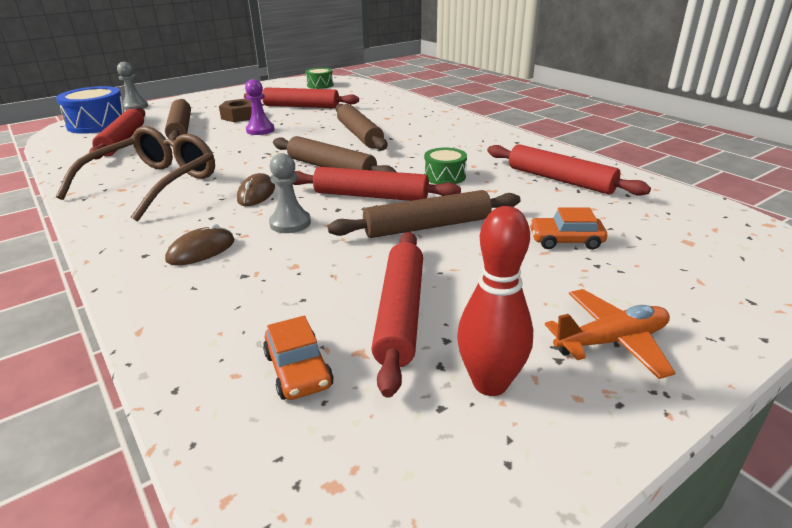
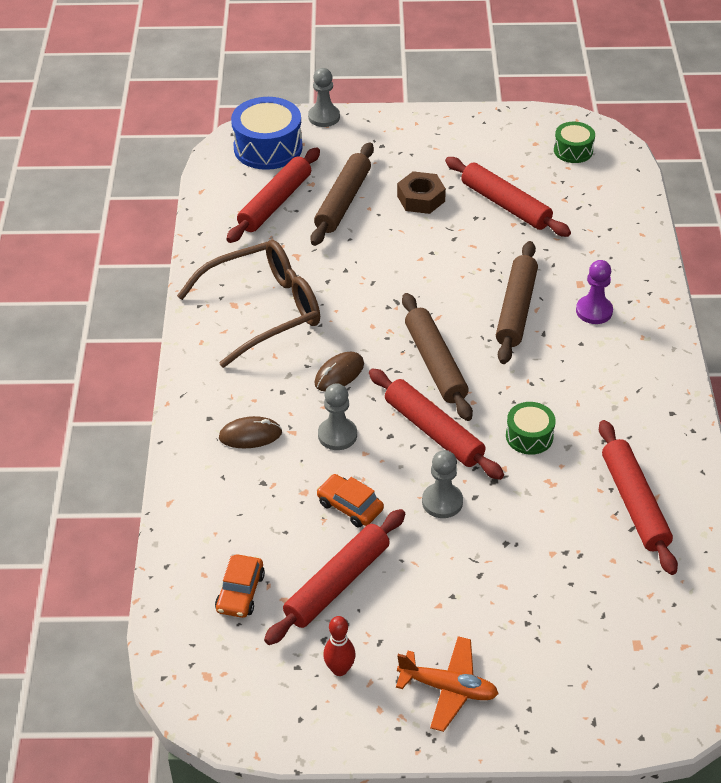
camera: 35 degrees right, 15 degrees up
(260, 130) = (421, 245): purple pawn -> purple pawn (594, 311)
(427, 226) = (442, 502): brown rolling pin -> grey pawn
(490, 383) = (339, 669): red bowling pin -> red bowling pin, size x0.63
(565, 241) = (535, 584): orange car -> orange car (350, 506)

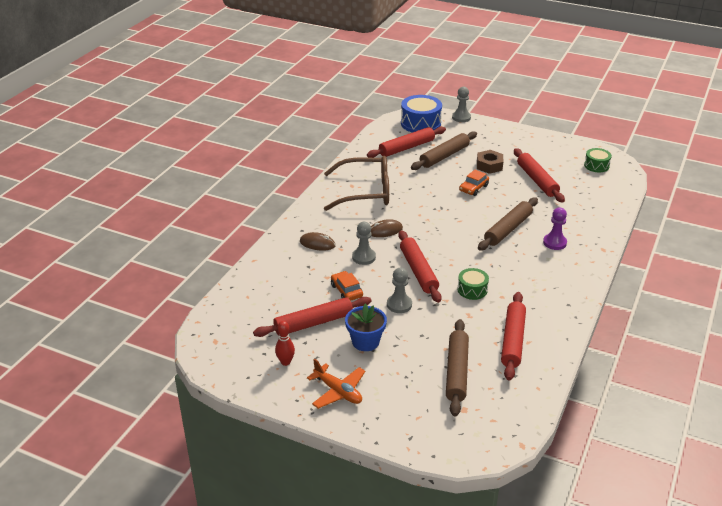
camera: 25 degrees right, 10 degrees down
(240, 592) = (260, 310): orange car -> orange car (473, 188)
(434, 586) = (365, 342): none -> blue flower pot
(435, 363) = (442, 241): brown rolling pin -> brown rolling pin (456, 372)

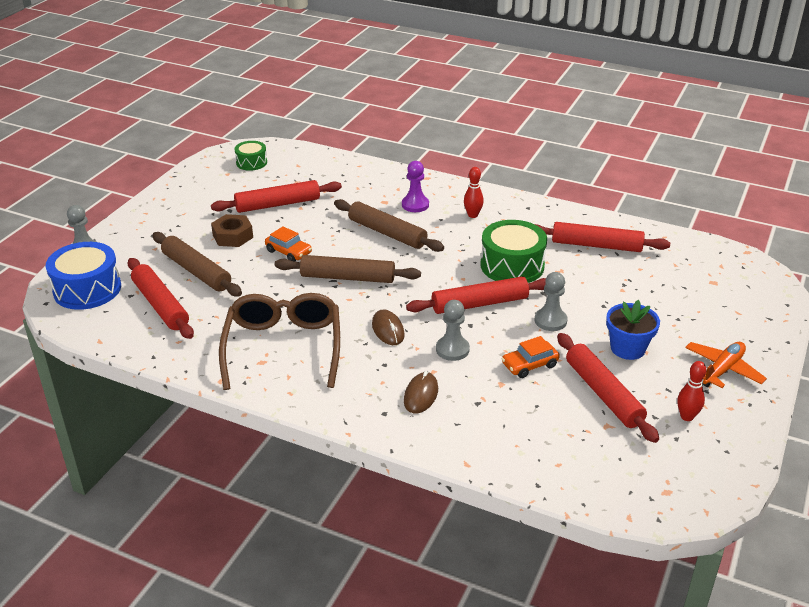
camera: 90 degrees left, 0 degrees up
(456, 372) = (658, 284): brown rolling pin -> brown rolling pin (347, 278)
(472, 290) = (512, 266): green drum -> green drum, size x1.76
(546, 272) = (472, 215): none -> red bowling pin

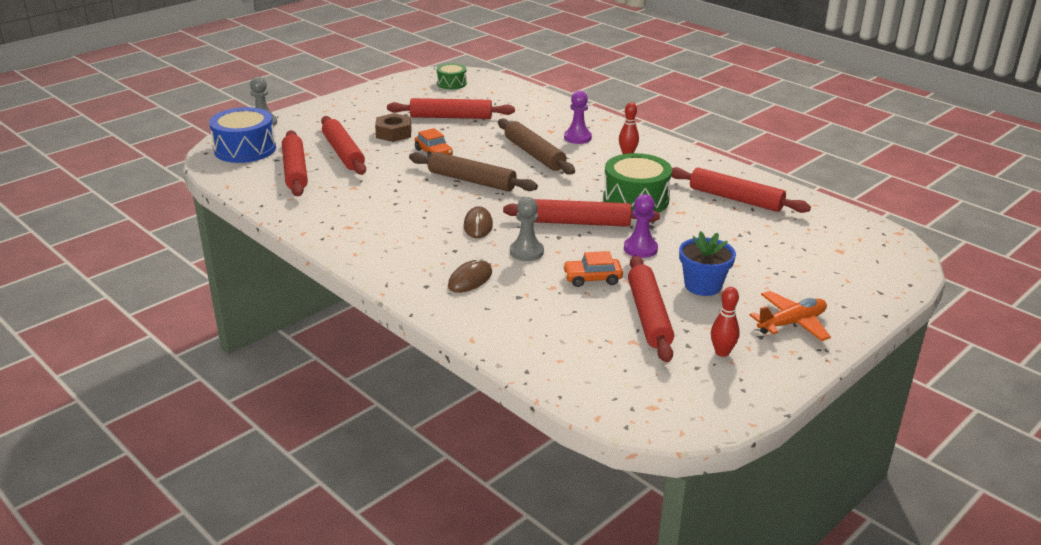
camera: 20 degrees right, 5 degrees down
(196, 271) = (343, 153): brown rolling pin -> red rolling pin
(283, 347) = (375, 220): brown glasses -> none
(550, 321) = (640, 249): grey pawn -> purple pawn

